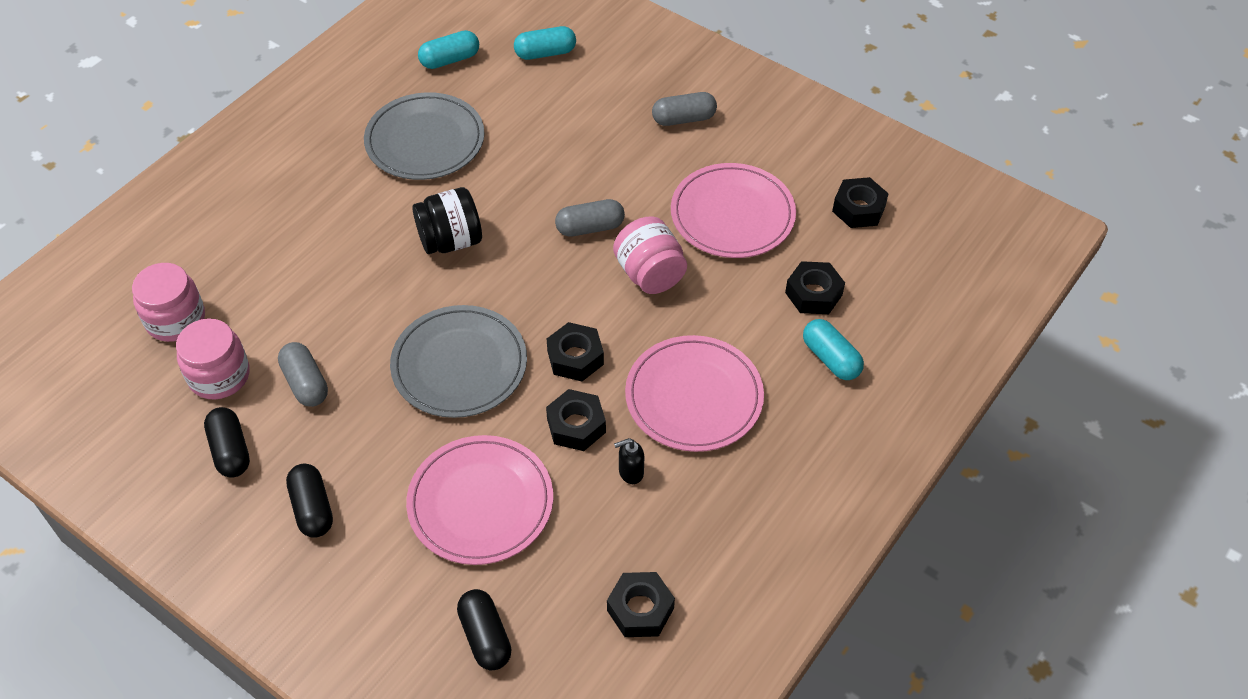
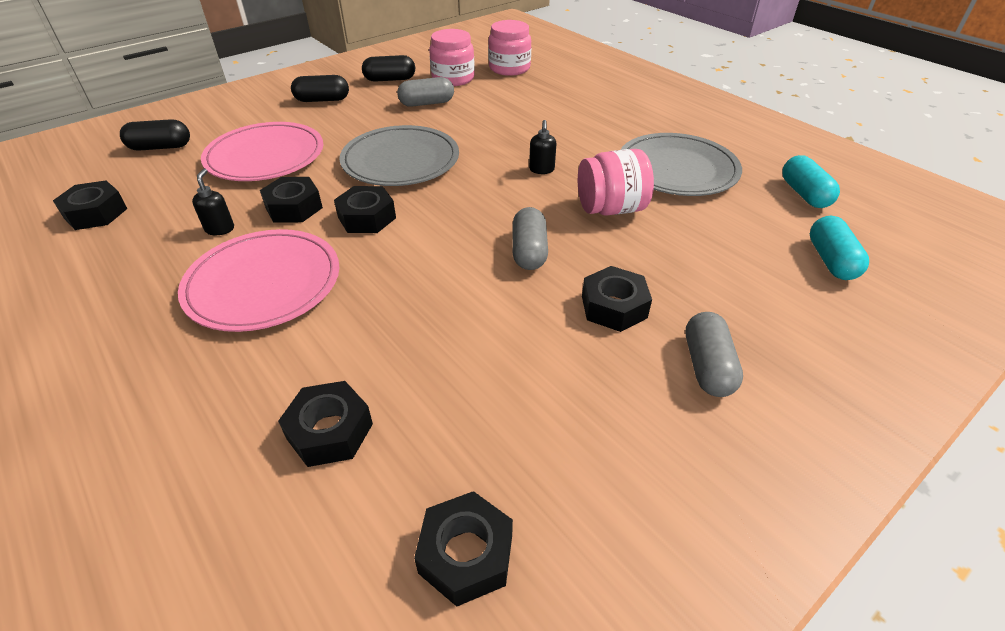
camera: 105 degrees right, 10 degrees down
(450, 241) = (541, 170): black jar -> black soap dispenser
(641, 168) = (614, 307): none -> black nut
(650, 274) = (443, 283): pink jar -> pink jar (610, 209)
(732, 215) = (508, 377): pink plate -> none
(831, 358) = (217, 418): turquoise capsule -> none

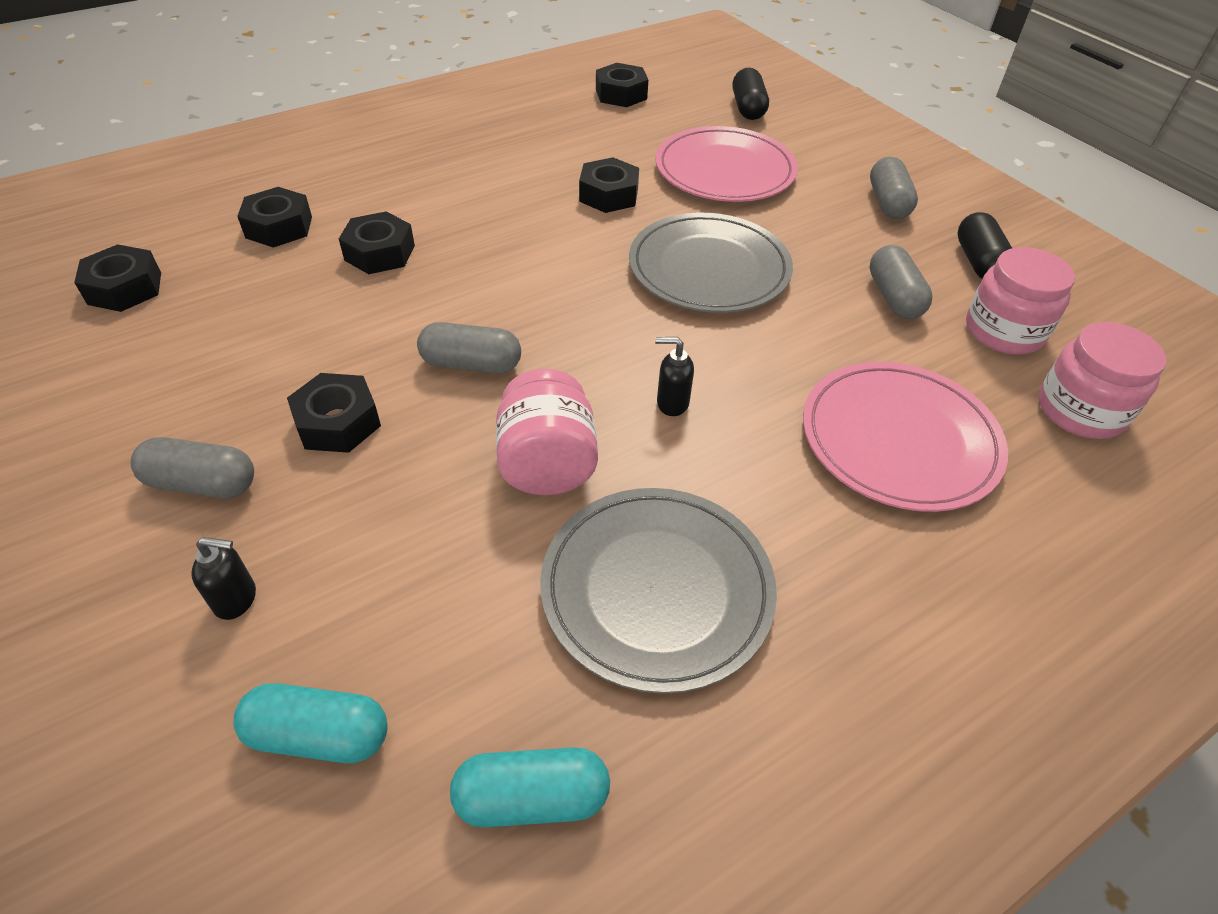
camera: 95 degrees right, 5 degrees up
(220, 229) = (578, 156): black soap dispenser -> black soap dispenser (236, 599)
(263, 283) = (480, 186): pink plate -> pink plate (899, 440)
(322, 100) = (888, 203): black capsule -> grey capsule
(367, 218) = (577, 242): black nut -> black nut (379, 253)

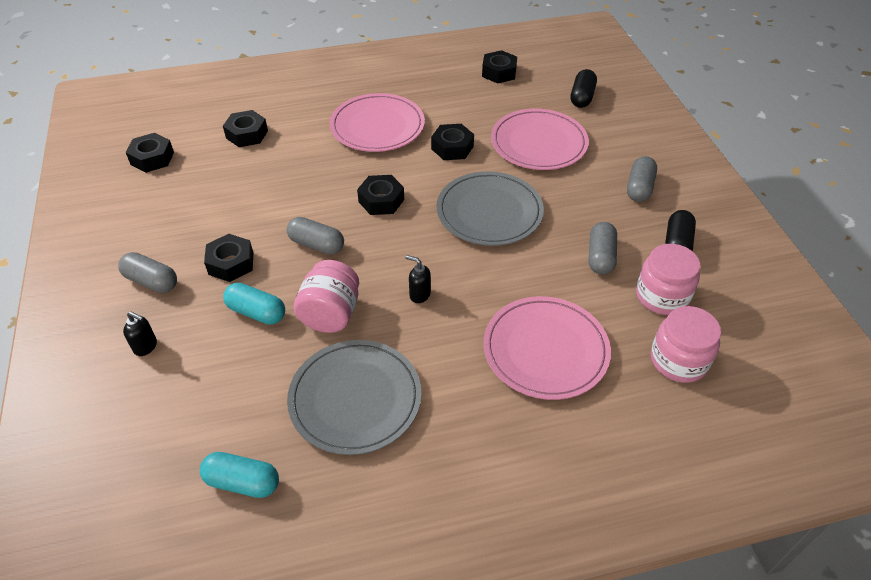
camera: 20 degrees right, 0 degrees up
(319, 735) = (158, 423): turquoise capsule -> turquoise capsule (256, 312)
(379, 253) = (296, 162): black nut -> black nut (381, 200)
(483, 185) = (377, 126): none -> pink plate

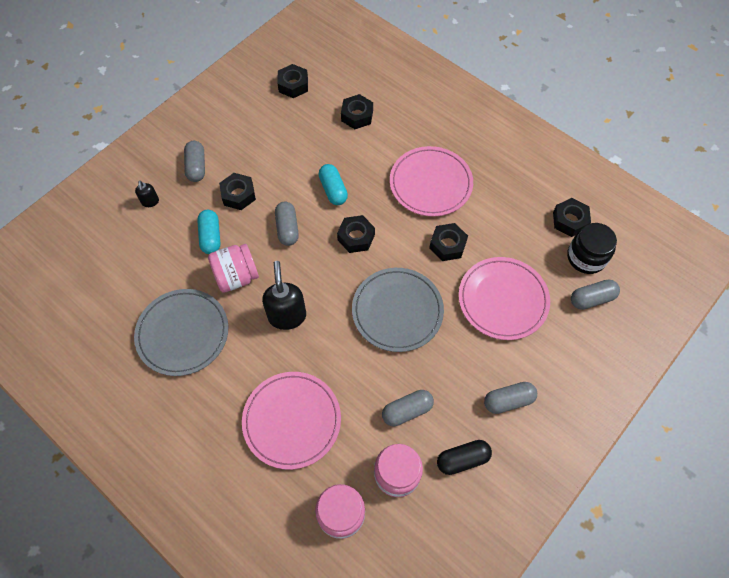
camera: 55 degrees right, 15 degrees up
(242, 482) = (96, 315): turquoise capsule -> turquoise capsule (333, 190)
(419, 294) = (287, 316): black soap dispenser -> black soap dispenser, size x1.97
(541, 81) = (586, 257): none -> black jar
(582, 97) = (591, 299): black capsule -> grey capsule

